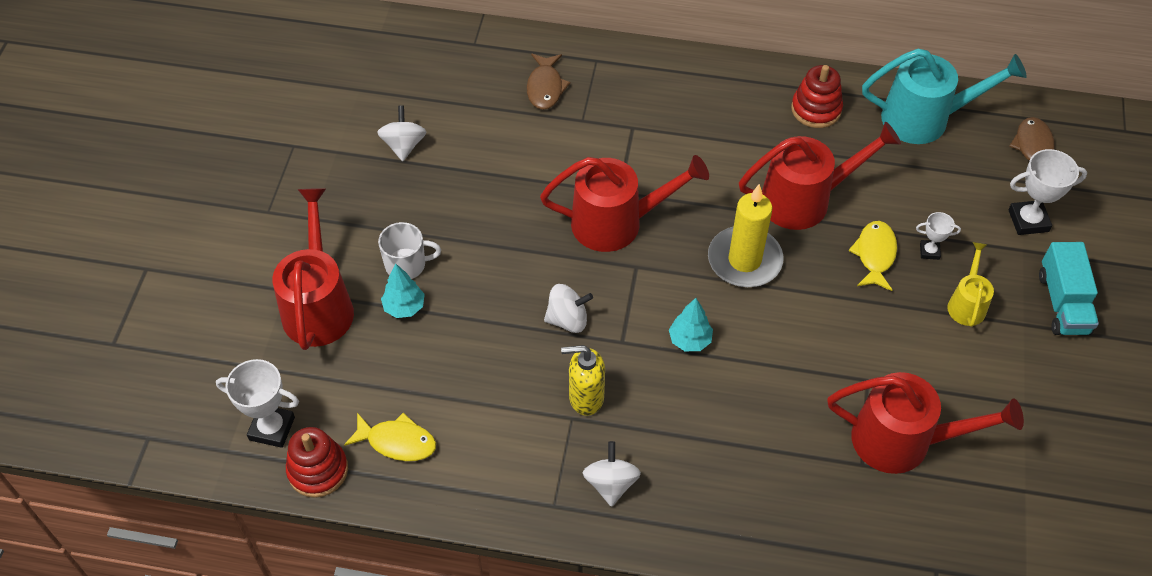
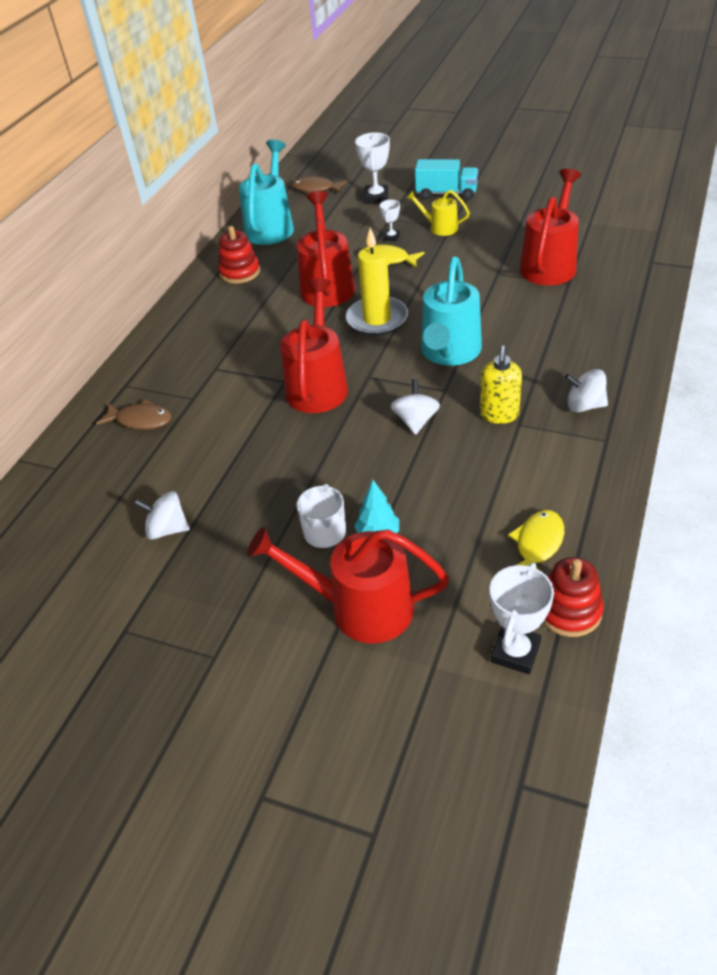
camera: 75 degrees left, 10 degrees down
(689, 340) = (449, 353): turquoise tree -> turquoise watering can

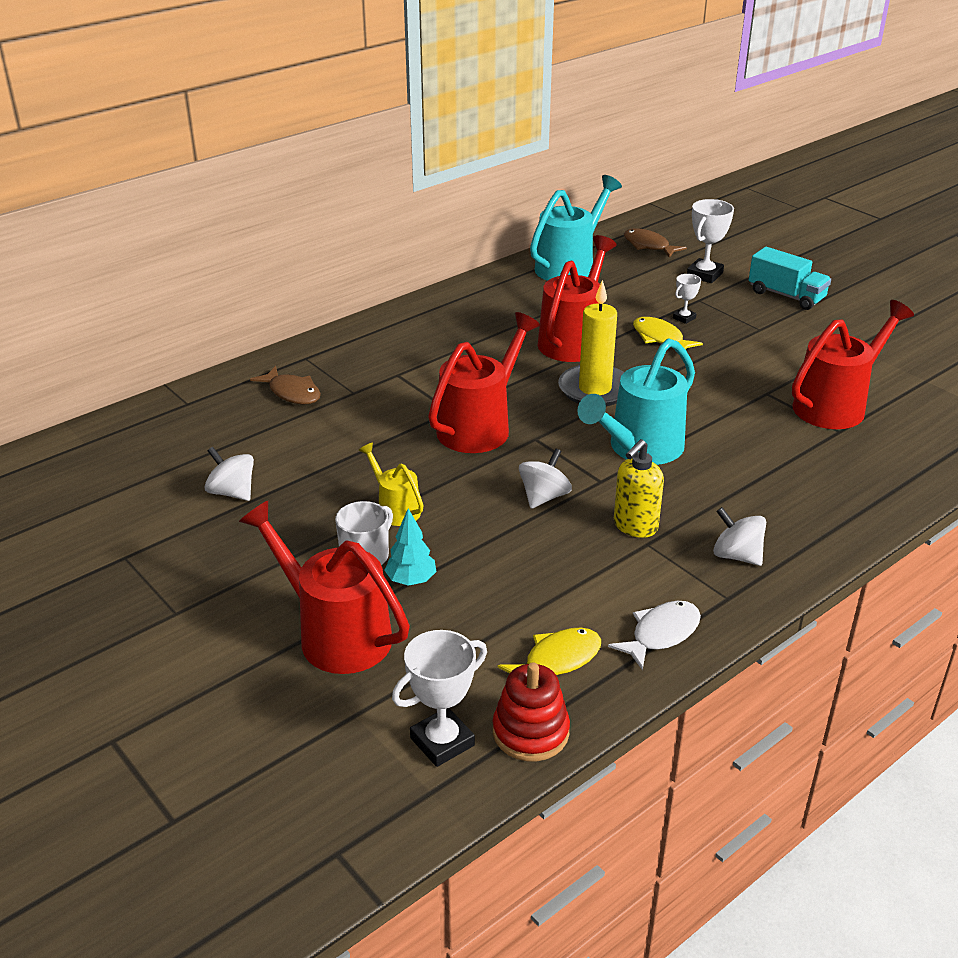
camera: 25 degrees right, 10 degrees down
(240, 272) = (500, 297): red stacking toy -> none
(439, 227) = (745, 326): yellow watering can -> yellow watering can (395, 508)
(588, 489) = (661, 634): none -> white fish

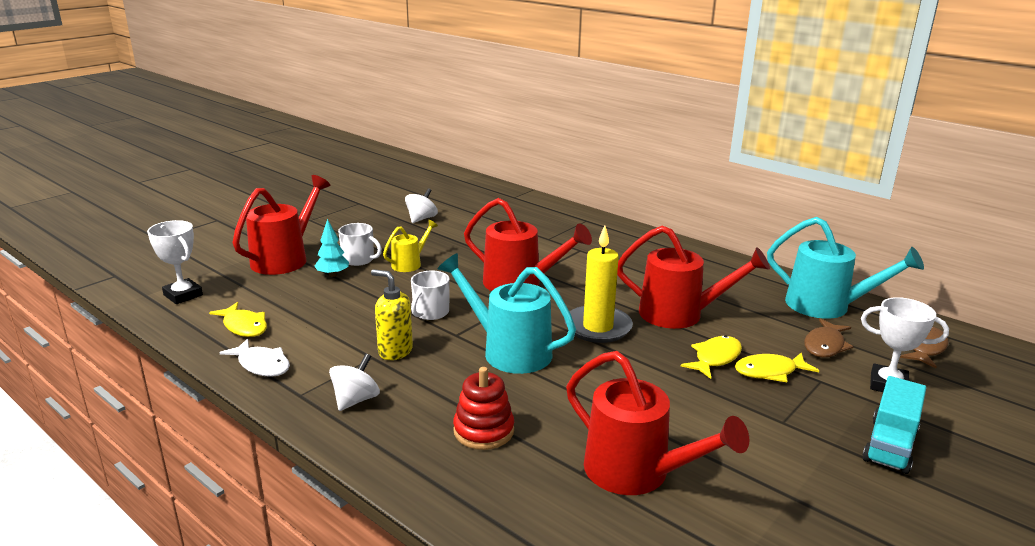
camera: 80 degrees right, 10 degrees down
(292, 393) = (539, 221): brown fish -> brown fish (825, 345)
(530, 732) = (180, 321): red stacking toy -> red stacking toy (483, 431)
(544, 497) = (430, 313): white spinning top -> white mug
(684, 318) = (769, 372): white trophy -> yellow fish

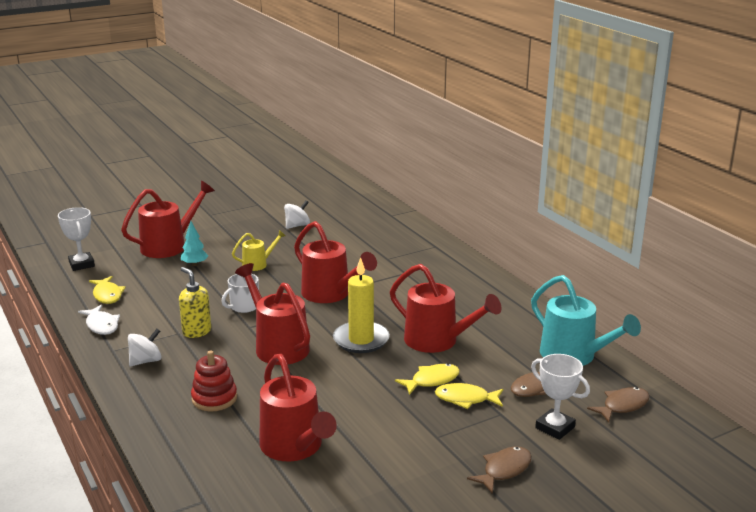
camera: 20 degrees right, 0 degrees up
(359, 260) = (222, 255): white mug -> none
(508, 351) = (277, 346): turquoise watering can -> red watering can
(890, 445) = (504, 470): turquoise truck -> brown fish

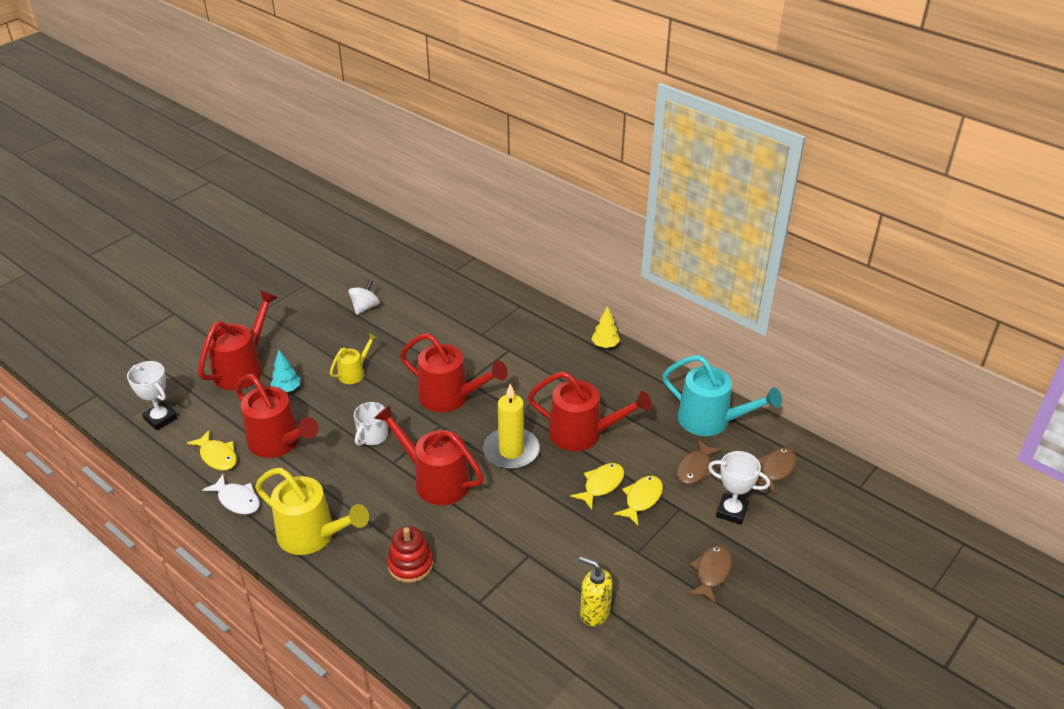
camera: 20 degrees left, 15 degrees up
(146, 361) = (313, 536): white spinning top -> yellow watering can
(196, 331) = (343, 482): yellow soap dispenser -> yellow soap dispenser (594, 613)
(295, 448) = (519, 602): red watering can -> red watering can (279, 443)
(465, 399) = (641, 499): yellow fish -> yellow fish turned 135 degrees clockwise
(499, 285) = (605, 345): none -> yellow tree

